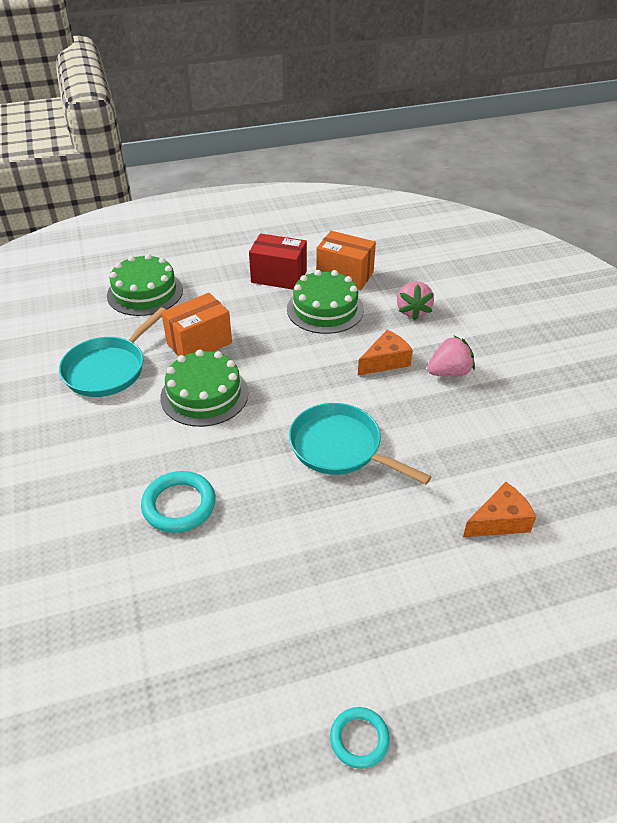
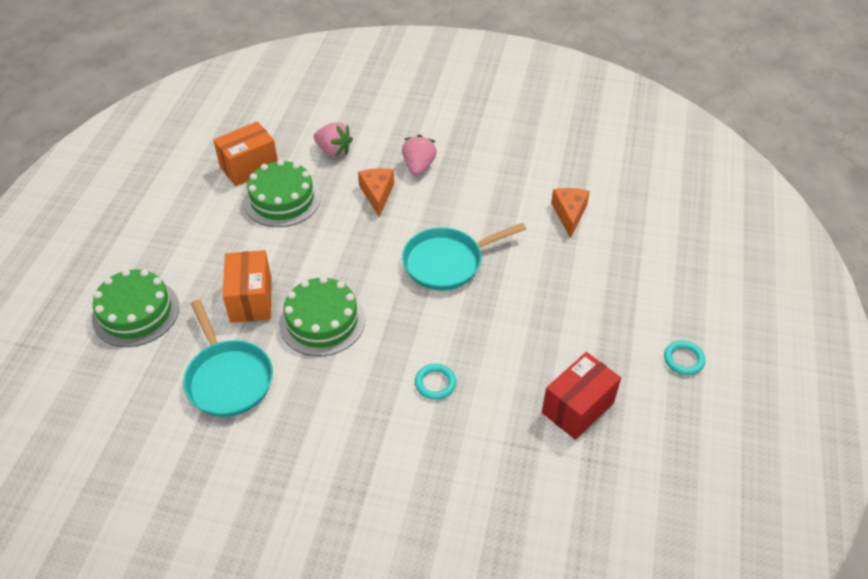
camera: 60 degrees left, 5 degrees up
(179, 505) = (435, 383): turquoise ring -> turquoise ring, size x0.63
(279, 277) = (209, 209): red box -> red box (578, 408)

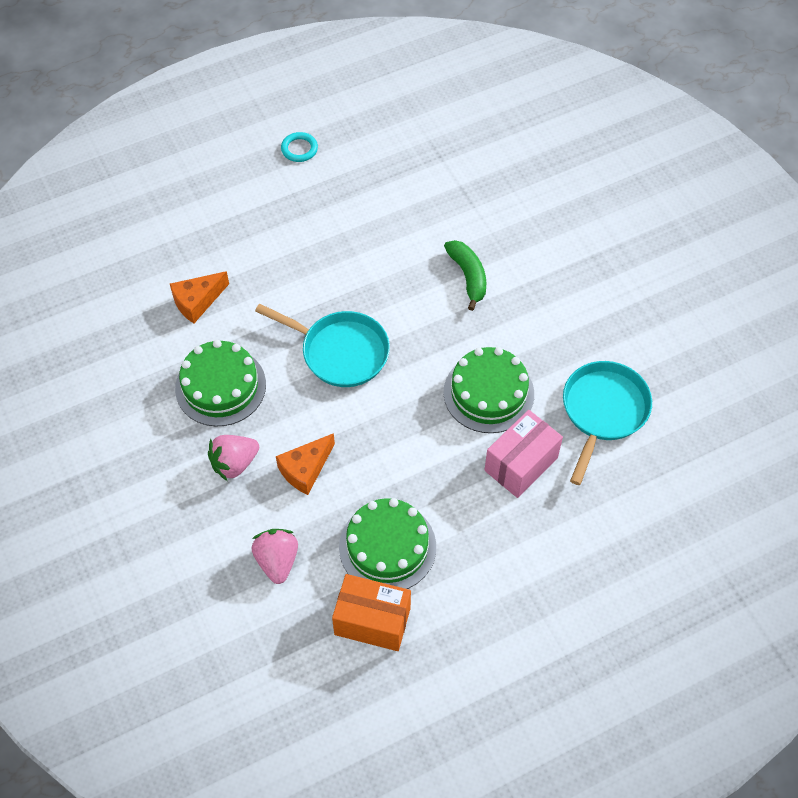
camera: 130 degrees left, 10 degrees up
(136, 312) = (622, 541): green cake -> green cake (220, 386)
(251, 299) = (521, 464): orange box -> pink box
(435, 383) = (468, 276): turquoise ring -> green banana
(578, 408) = (403, 184): red box -> none

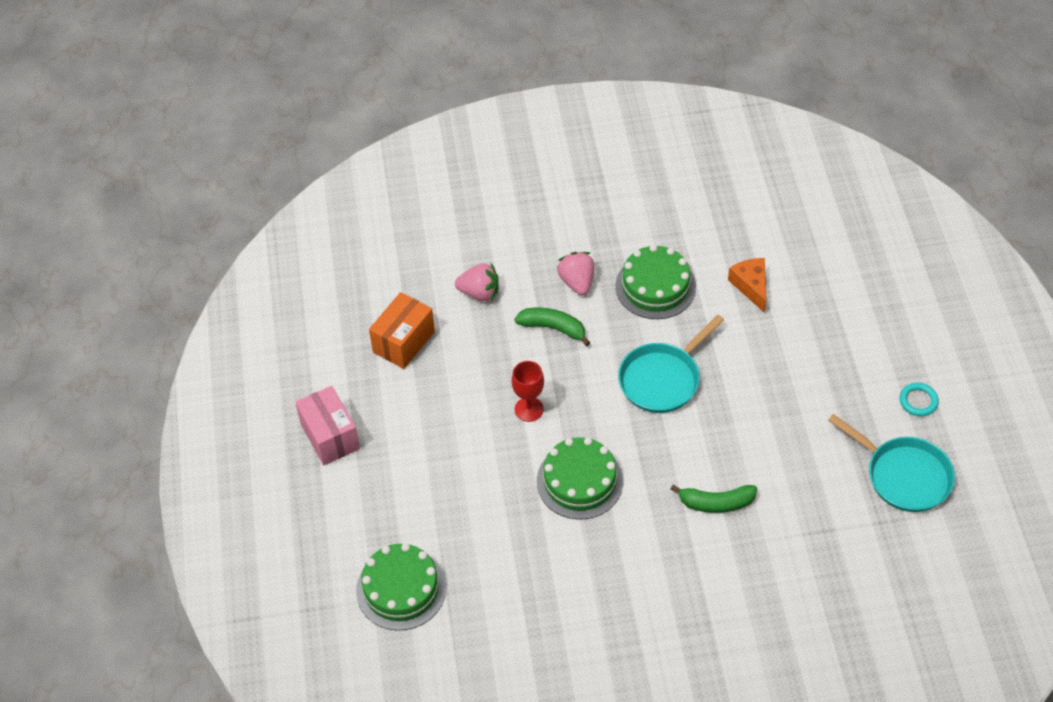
camera: 110 degrees right, 5 degrees down
(305, 469) = (553, 328): orange cheese -> green banana
(387, 547) = (461, 367): green cake -> green cake (401, 589)
(419, 463) = (529, 409): none -> red goblet
(521, 464) = (499, 484): pink box -> pink box (330, 436)
(603, 411) = (527, 567): turquoise pan -> turquoise pan (903, 475)

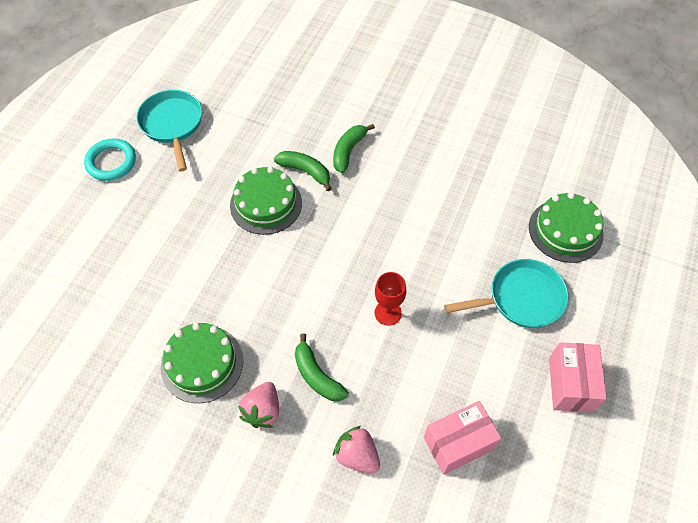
camera: 150 degrees left, 5 degrees up
(403, 342) = (458, 444): orange box -> pink box
(579, 481) = (388, 236): green cake -> green cake (266, 204)
(663, 379) = (266, 278): turquoise pan -> turquoise pan (521, 298)
(690, 553) = (348, 151): none -> green banana
(751, 286) = (129, 316): orange cheese -> none
(918, 401) = (111, 162): turquoise ring -> turquoise ring, size x1.59

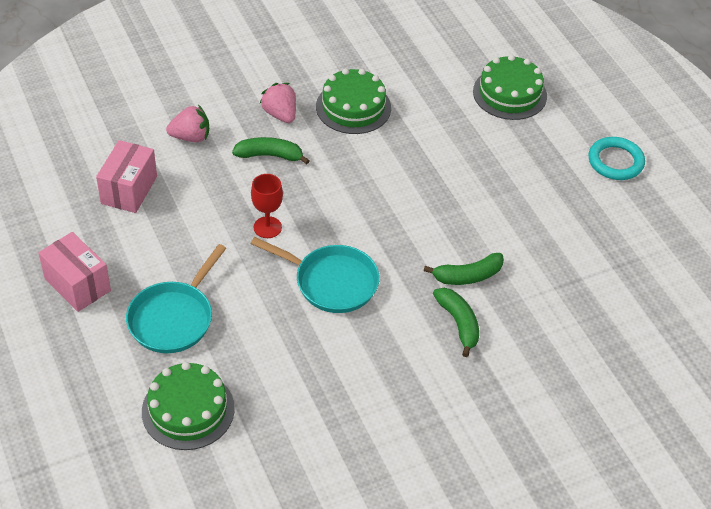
camera: 130 degrees right, 10 degrees down
(172, 125) = (625, 223): turquoise pan -> turquoise pan (331, 282)
(266, 204) = (459, 227): green cake -> green cake (509, 93)

